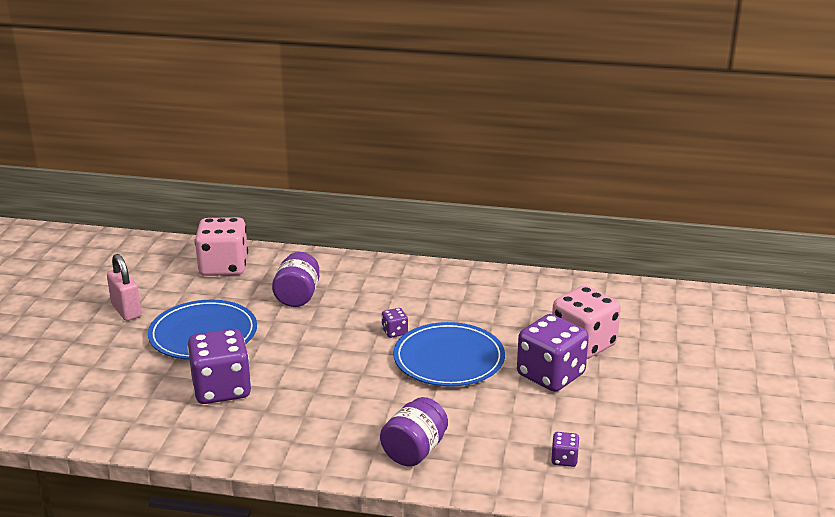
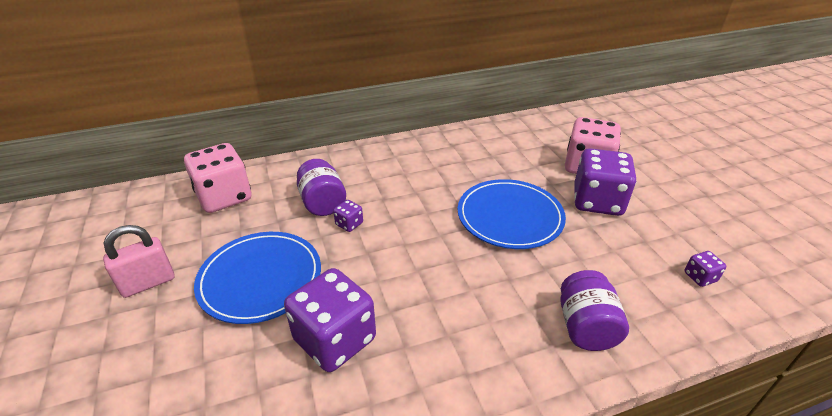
camera: 30 degrees left, 10 degrees up
(126, 310) = (148, 283): pink padlock -> pink padlock turned 60 degrees counterclockwise
(394, 332) = (440, 207): purple dice -> purple dice (349, 224)

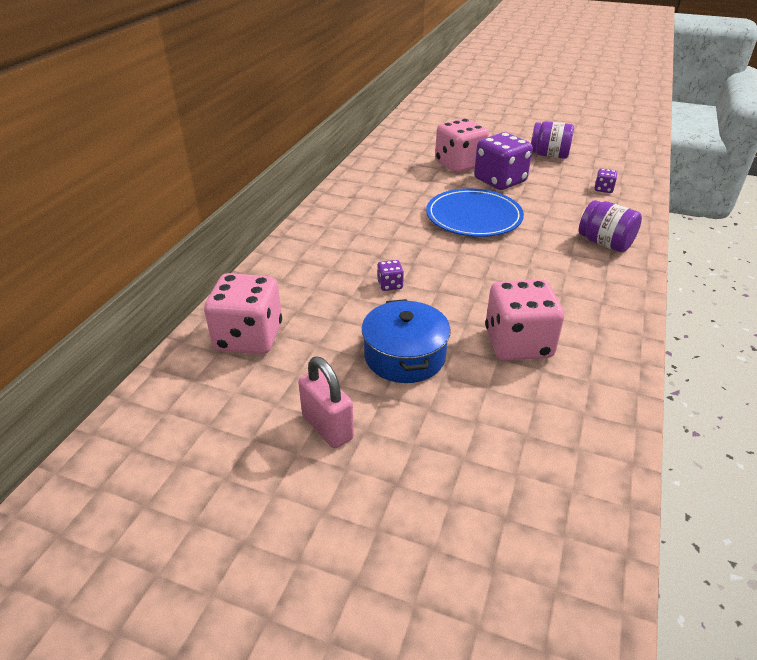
camera: 50 degrees left, 0 degrees up
(148, 283) = (327, 427): pink padlock -> pink padlock turned 45 degrees counterclockwise
(260, 279) = (404, 356): blue plate -> blue pot
(322, 203) = (342, 286): purple jar -> purple jar (549, 155)
(335, 339) = (518, 344): purple dice -> pink dice

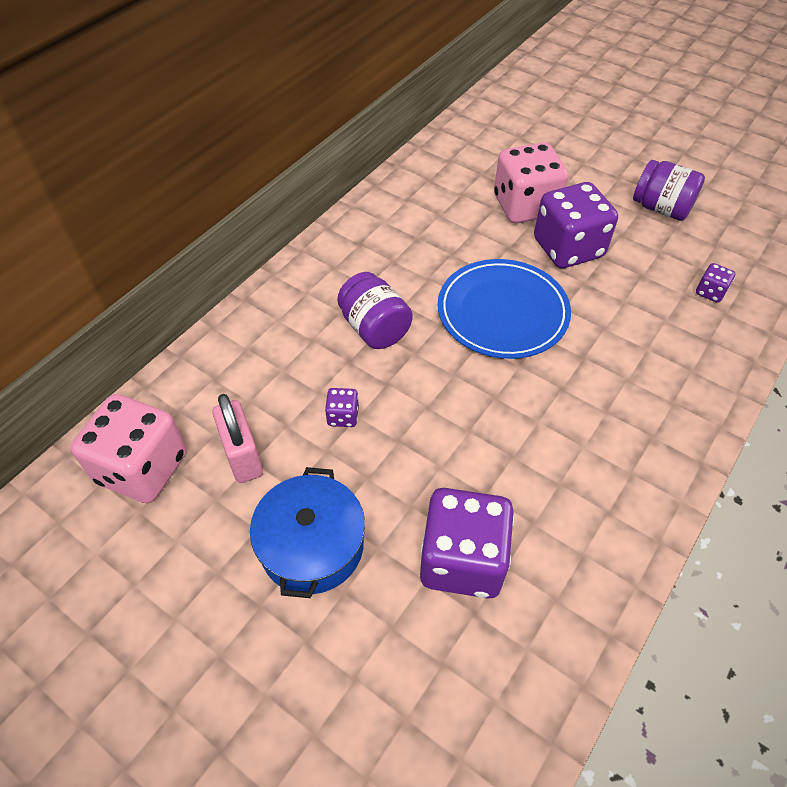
camera: 15 degrees right, 15 degrees up
(327, 427) = (177, 639): pink padlock -> pink padlock (243, 456)
(518, 344) = (462, 559): pink dice -> purple dice
(605, 243) = (663, 400): purple jar -> purple jar (374, 328)

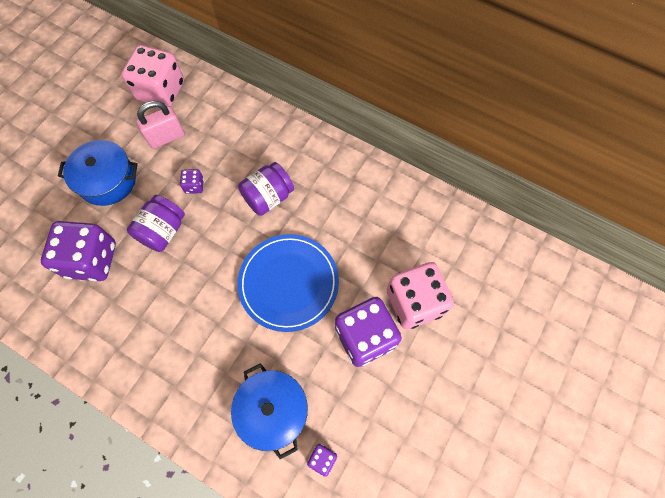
camera: 85 degrees right, 15 degrees up
(661, 208) = (430, 428): purple jar -> purple jar (163, 231)
(665, 333) = (273, 410): none -> blue pot

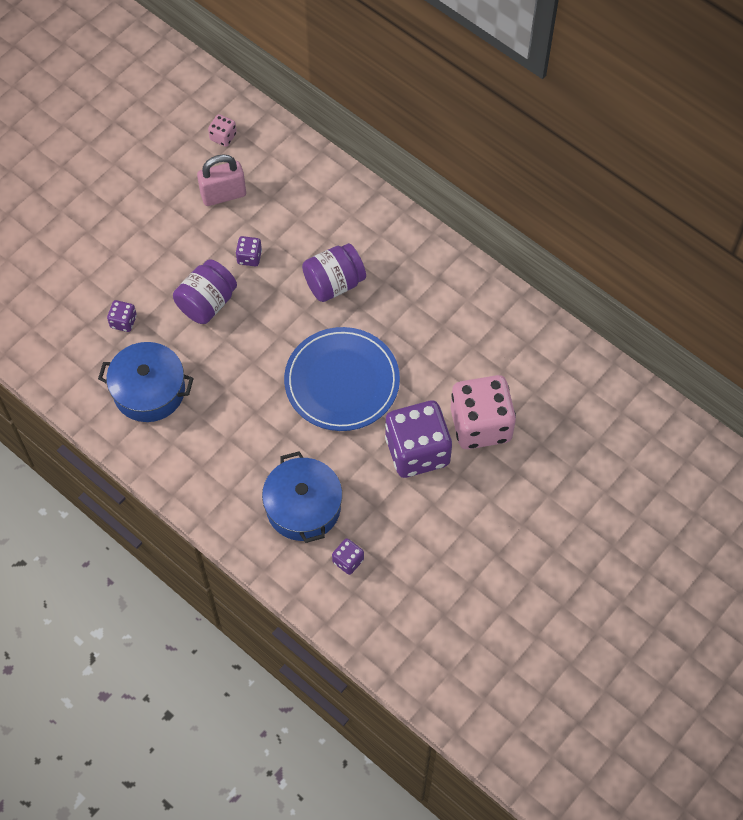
camera: 10 degrees right, 5 degrees down
(92, 260) = (123, 321): purple dice -> purple dice, size x0.43
(107, 180) = (149, 235): blue pot -> blue pot (149, 390)
(161, 91) = (223, 137): pink dice -> pink dice, size x0.43

